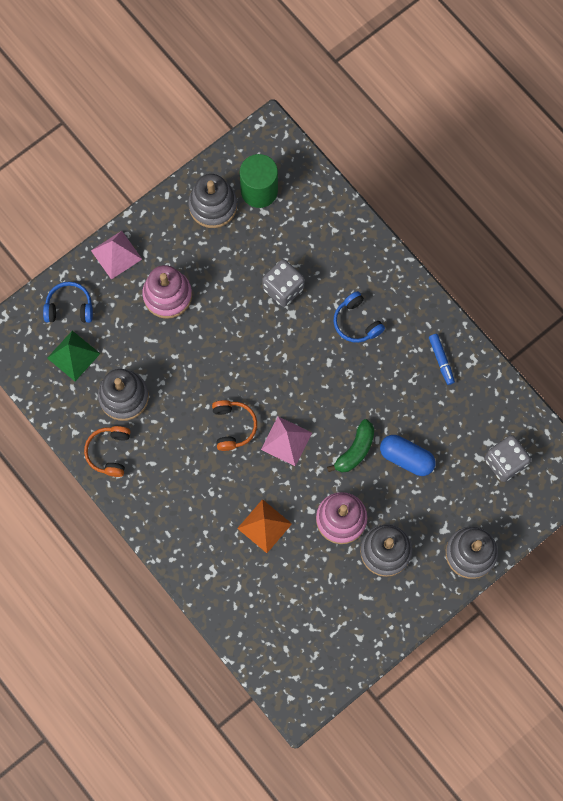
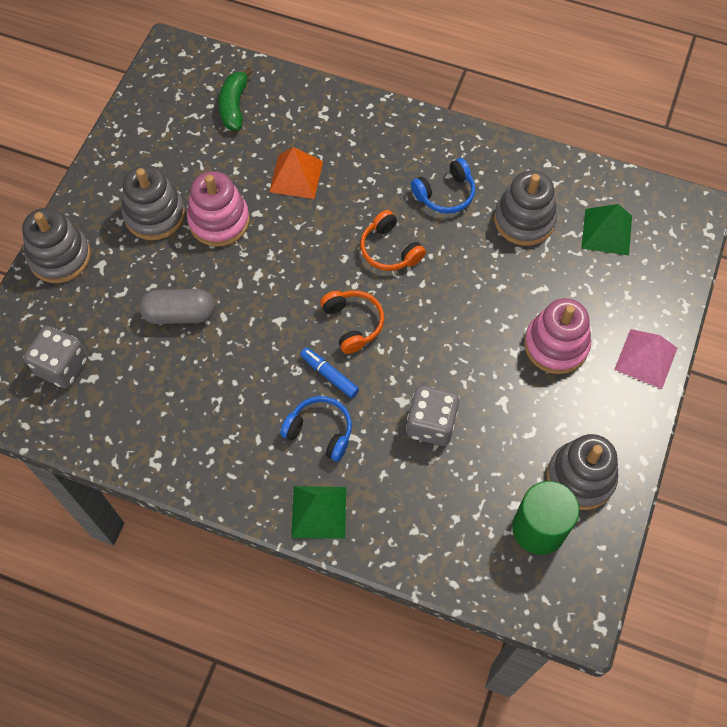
camera: 150 degrees right, 10 degrees down
(69, 307) = (650, 276): blue headphones -> blue headphones (445, 194)
(109, 452) = (499, 163): orange headphones -> orange headphones (353, 323)
(286, 441) = (323, 264): pink pyramid -> none
(355, 450) = (241, 293): green banana -> green banana (234, 106)
(386, 272) = (318, 512): none -> green pyramid
(406, 458) = (179, 314): blue capsule -> grey capsule
(441, 360) = (194, 441): blue marker -> blue marker (329, 375)

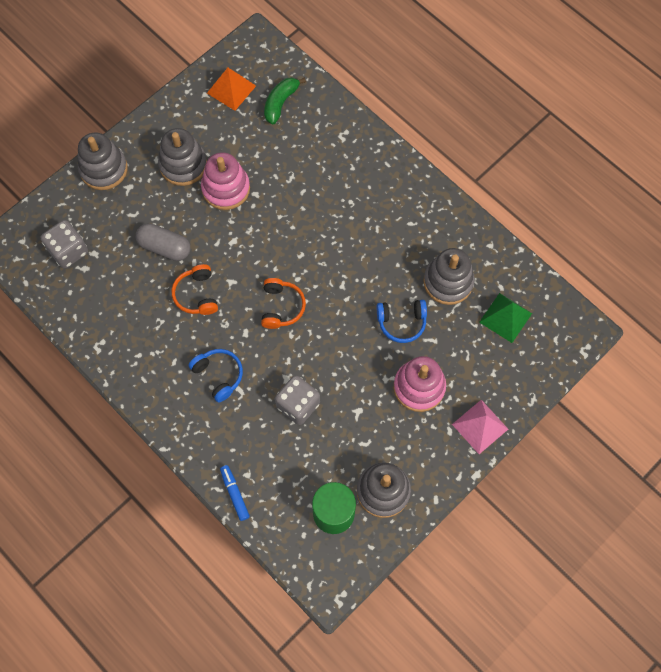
camera: 25 degrees right, 5 degrees up
(296, 176) = (297, 177): orange pyramid -> orange pyramid (231, 89)
(318, 512) = (189, 431): green pyramid -> none
(329, 375) = (245, 337): blue marker -> blue marker (234, 494)
(390, 250) = (336, 262): orange headphones -> orange headphones (197, 295)
(445, 194) = (400, 236): blue headphones -> blue headphones (401, 322)

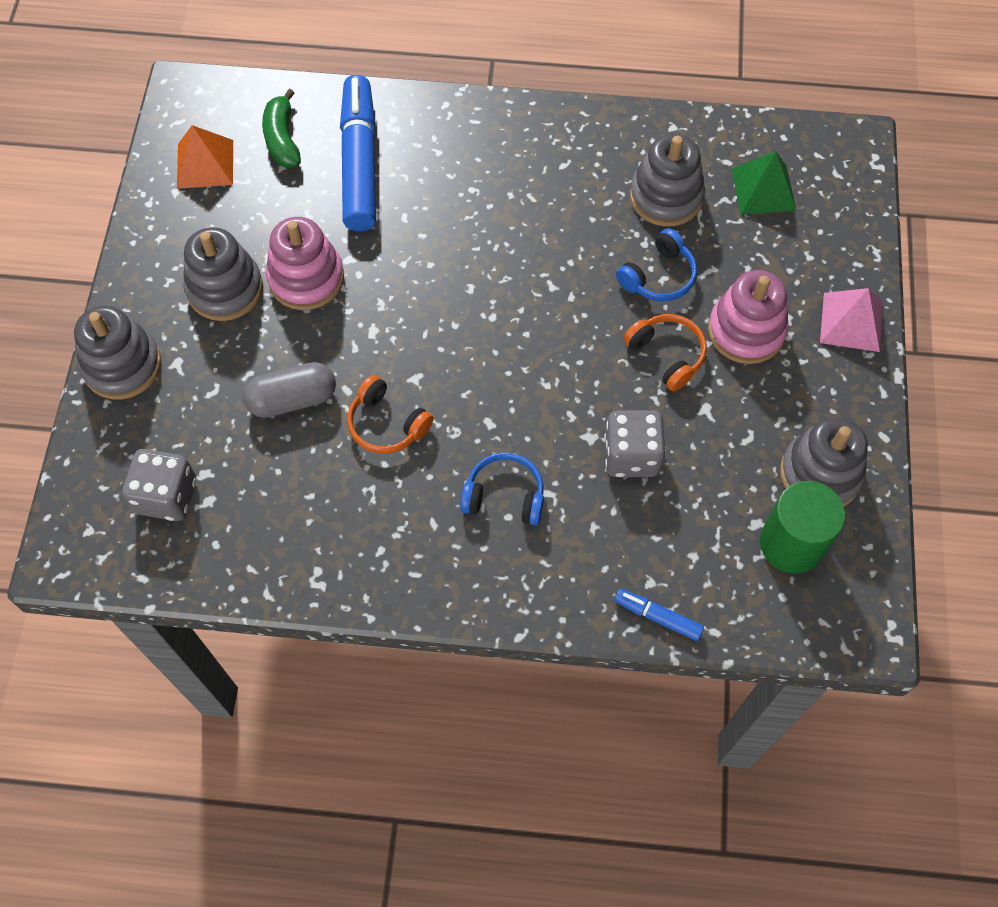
camera: 40 degrees left, 5 degrees down
(281, 307) = (504, 361): orange headphones -> orange headphones (666, 355)
(307, 144) = (359, 163): none -> blue marker

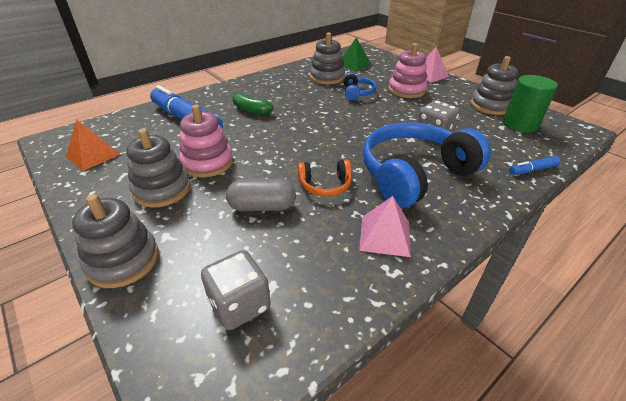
camera: 45 degrees left, 25 degrees down
(282, 139) = (133, 130): green banana -> green banana (251, 110)
(292, 399) = (262, 207): grey capsule -> grey capsule turned 60 degrees clockwise
(361, 541) = (385, 235): none -> pink pyramid
(504, 496) = (414, 175): blue headphones -> blue headphones, size x2.17
(666, 355) = (395, 107): orange headphones -> none

